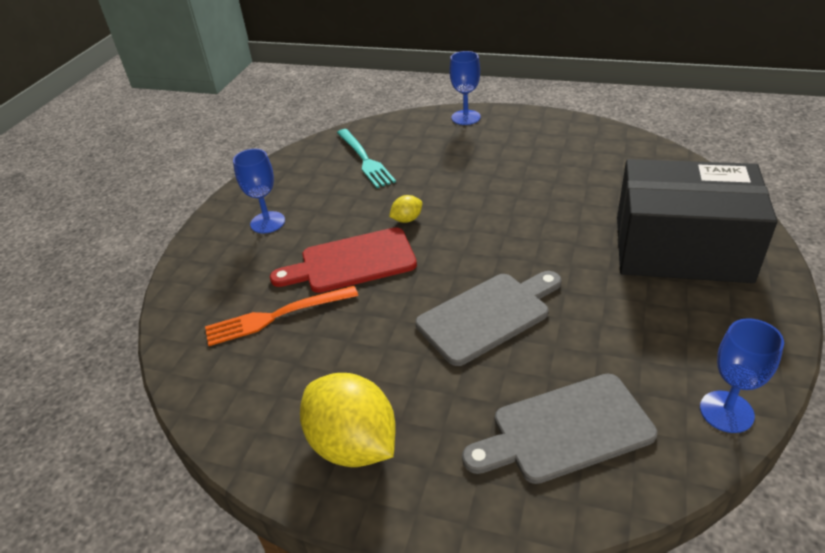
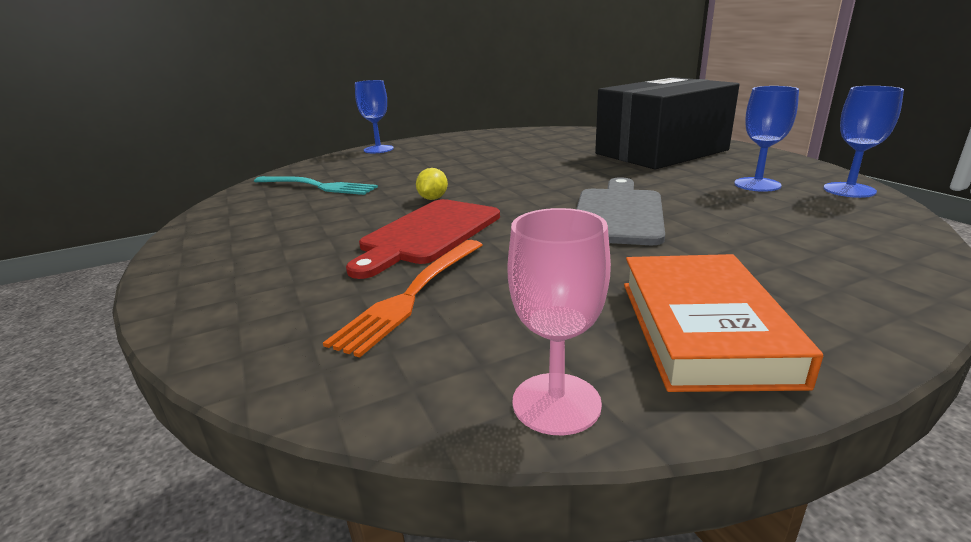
camera: 45 degrees left, 15 degrees down
(234, 431) = (556, 403): none -> pink goblet
(267, 222) = (265, 247): blue goblet -> blue goblet (757, 184)
(353, 444) = (703, 329): yellow lemon -> orange book
(565, 430) = (808, 235): grey cutting board -> none

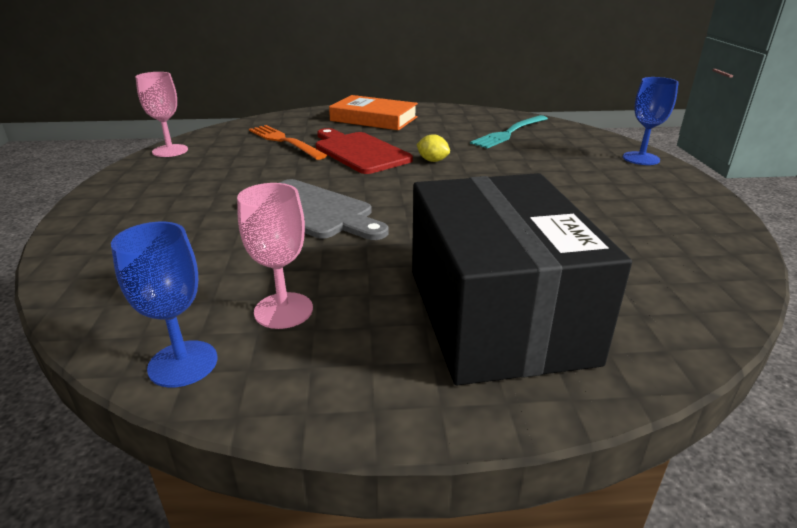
camera: 110 degrees right, 5 degrees up
(703, 329) = (154, 184): orange book -> orange book (374, 119)
(757, 184) = (283, 310): blue goblet -> pink goblet

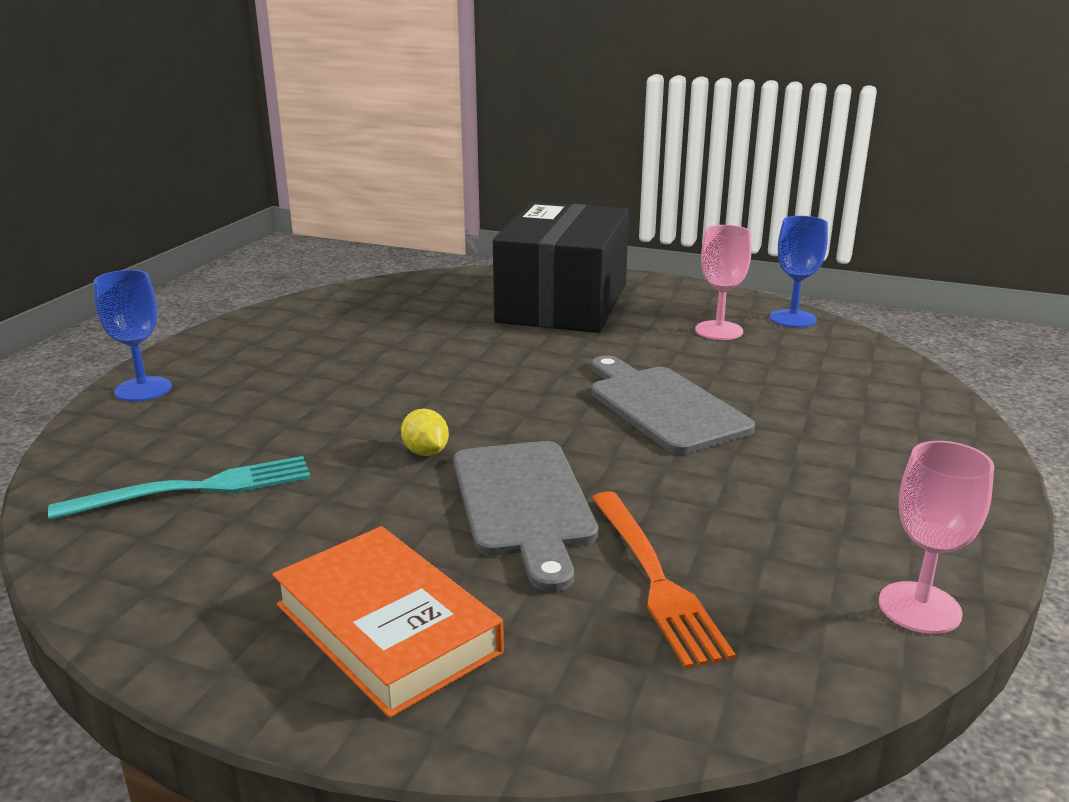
camera: 155 degrees left, 5 degrees down
(359, 152) = (524, 503): red cutting board -> grey cutting board

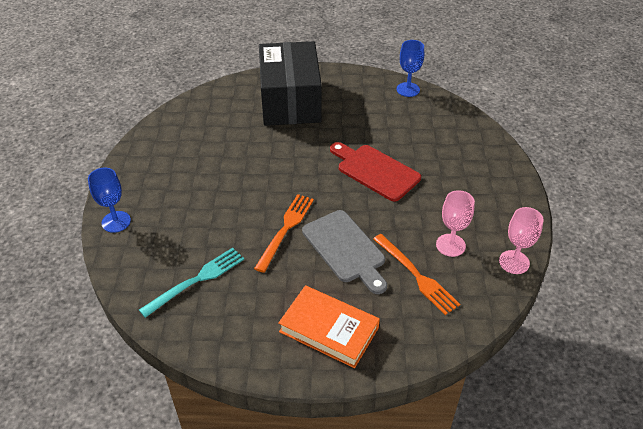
camera: 20 degrees left, 20 degrees up
(426, 452) = (286, 229): yellow lemon -> orange fork
(663, 406) = (375, 171): grey cutting board -> red cutting board
(719, 330) = (377, 107): pink goblet -> pink goblet (450, 245)

